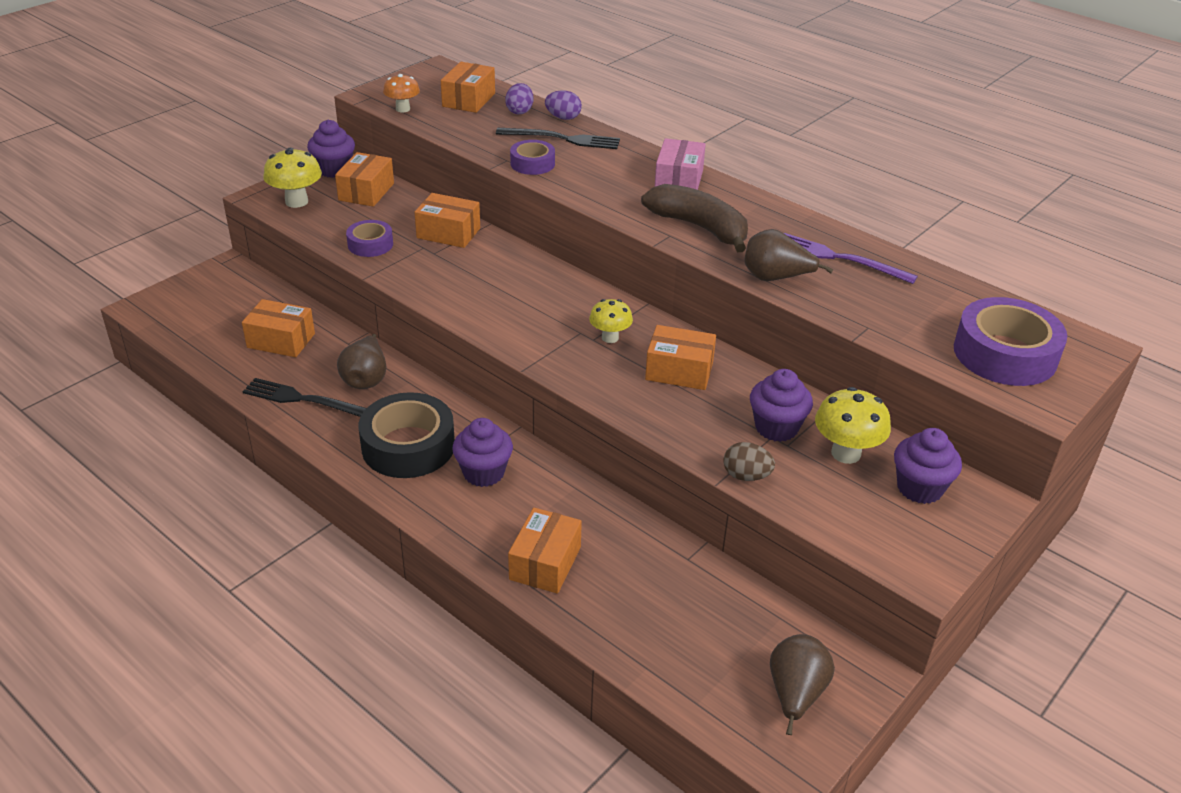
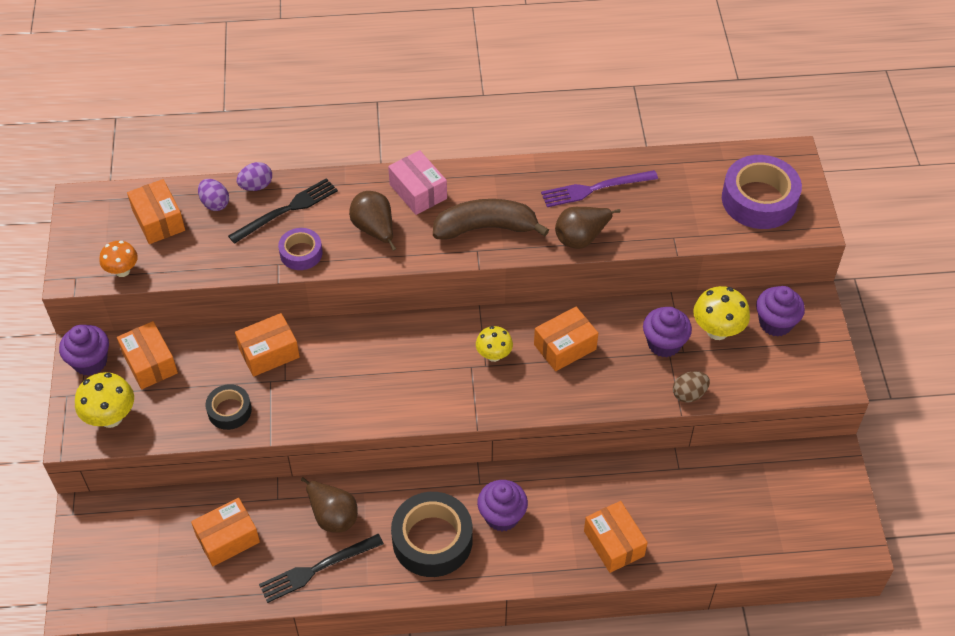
camera: 45 degrees left, 15 degrees up
(370, 244) = (229, 410): purple tape -> black tape
(795, 694) = (818, 502): brown pear -> brown pear (374, 230)

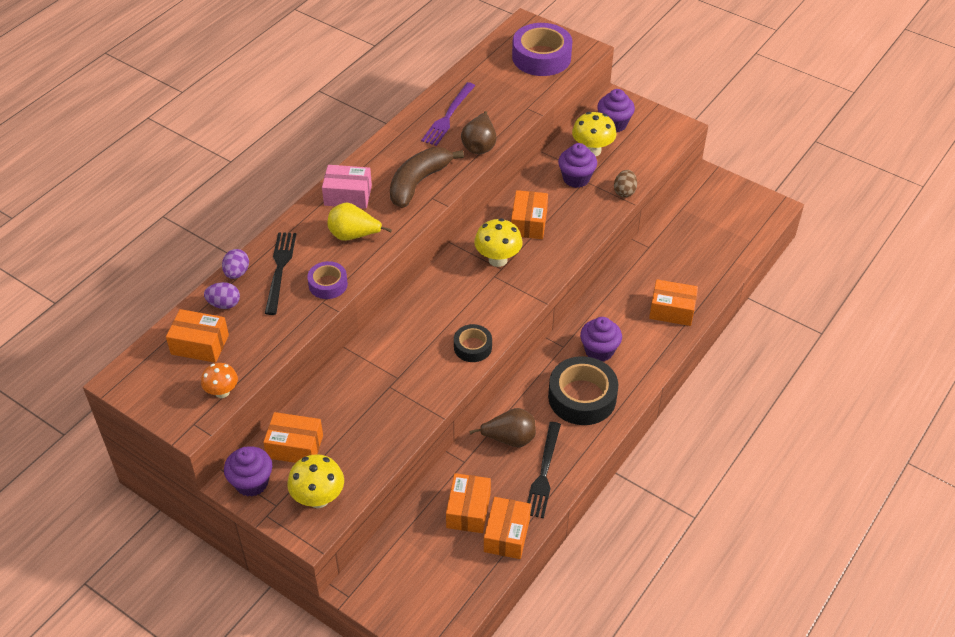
camera: 50 degrees left, 5 degrees down
(229, 410) = (390, 424): black tape -> black tape (472, 347)
(269, 353) = (364, 373): orange box -> orange box (506, 535)
(374, 230) = (354, 235): brown pear -> yellow pear
(494, 355) = (498, 259): yellow mushroom -> yellow mushroom, size x1.52

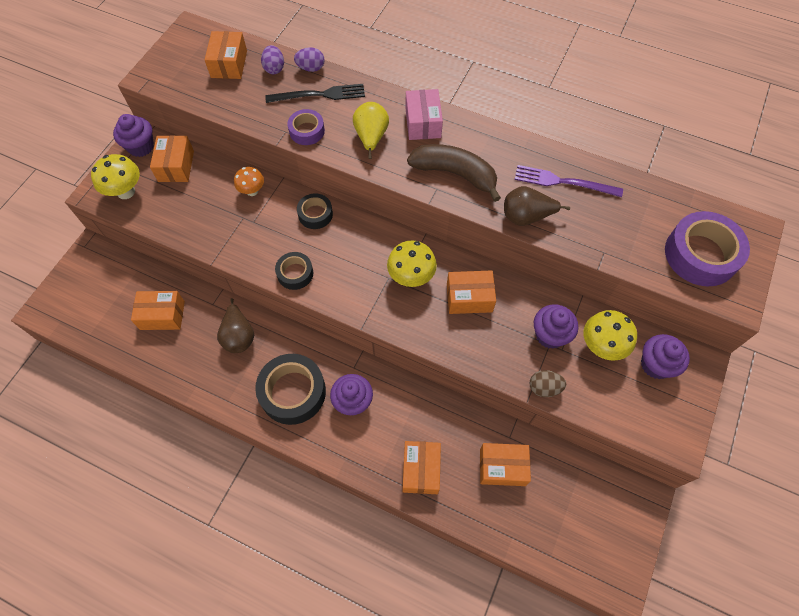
camera: 80 degrees right, 15 degrees up
(222, 392) = (180, 89): orange mushroom -> orange mushroom (252, 191)
(403, 324) = (315, 214): none -> black tape
(506, 535) = (138, 348): orange box -> orange box (502, 467)
(543, 473) = (203, 369): black fork -> none

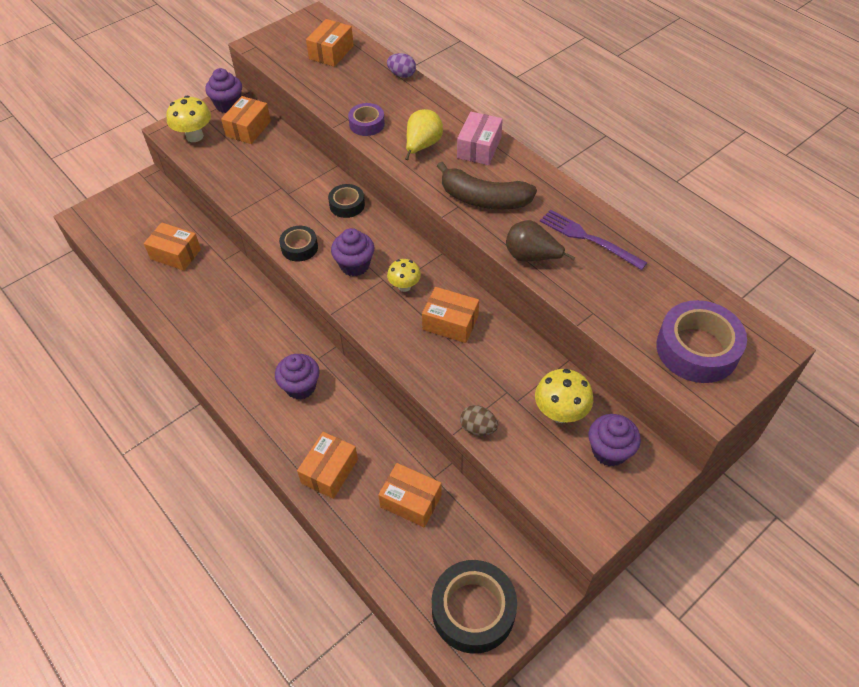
camera: 25 degrees right, 10 degrees down
(239, 336) = (231, 294): brown pear -> none
(252, 191) = (302, 168): orange mushroom -> none
(274, 68) = (369, 66): purple egg -> none
(293, 392) = (251, 358): black tape -> black tape (473, 610)
(319, 95) = (396, 98): black fork -> none
(411, 277) = (404, 286): yellow mushroom -> yellow mushroom, size x0.66
(455, 174) = (484, 199): brown banana -> brown banana turned 150 degrees clockwise
(550, 335) = (512, 383): purple cupcake -> purple cupcake (354, 265)

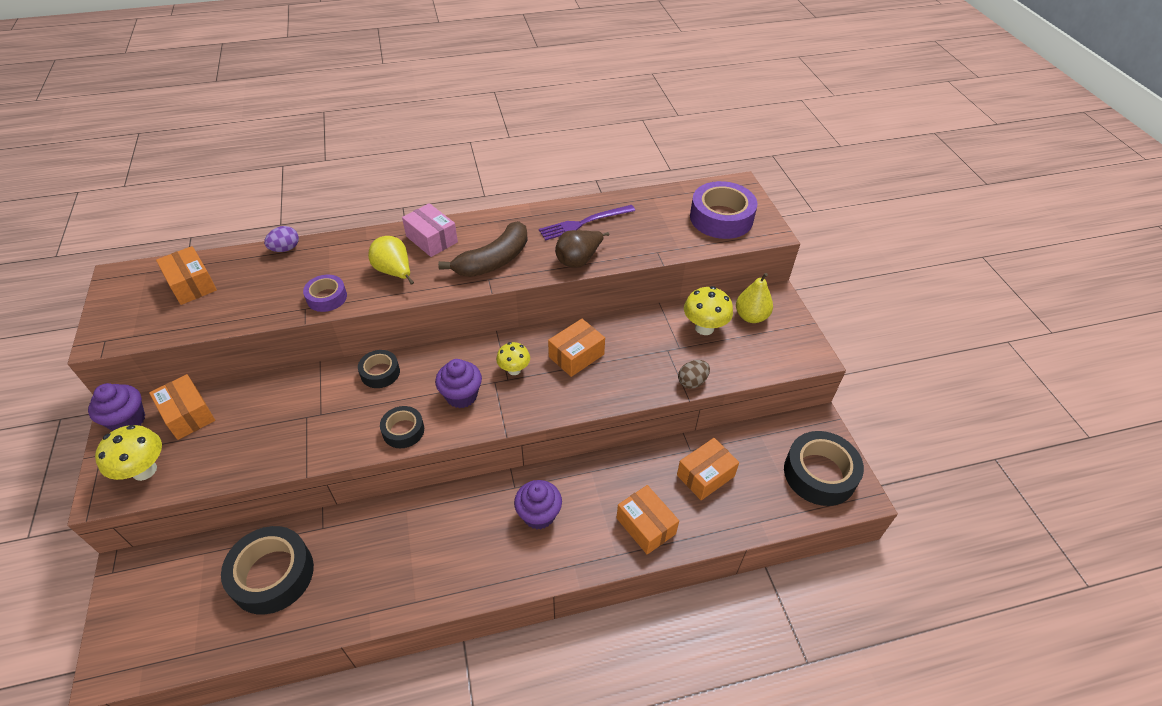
camera: 65 degrees left, 5 degrees down
(175, 254) = (272, 575): orange box -> black tape
(609, 451) = (751, 316): purple cupcake -> yellow pear

